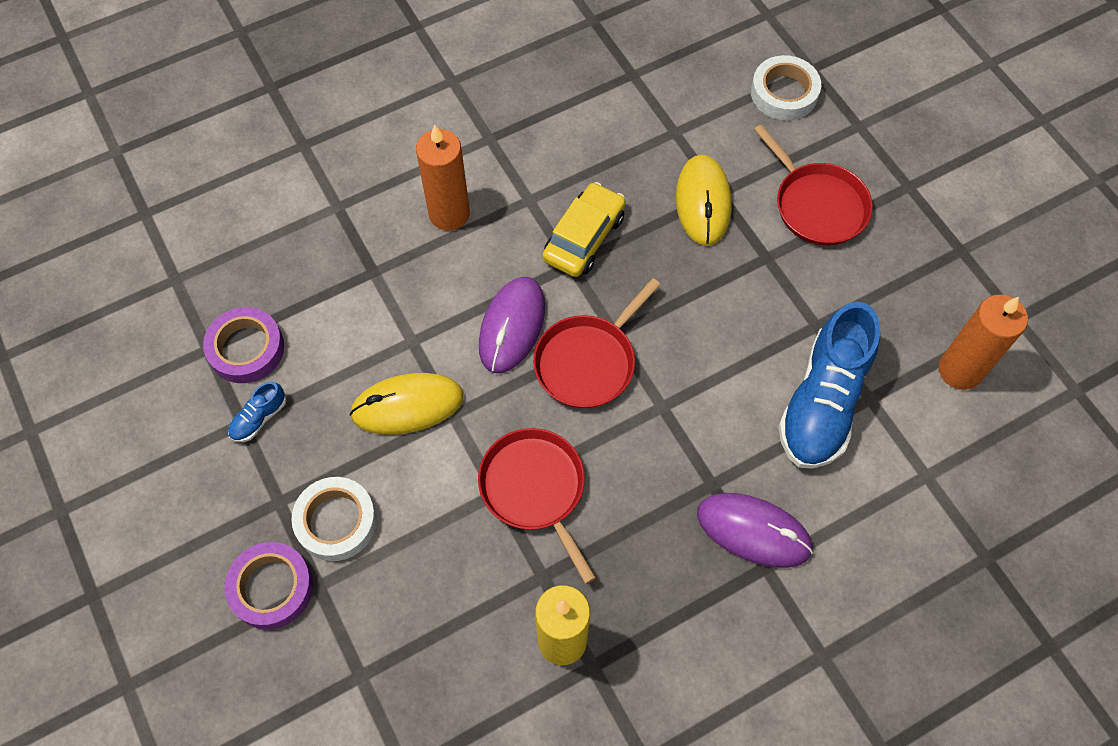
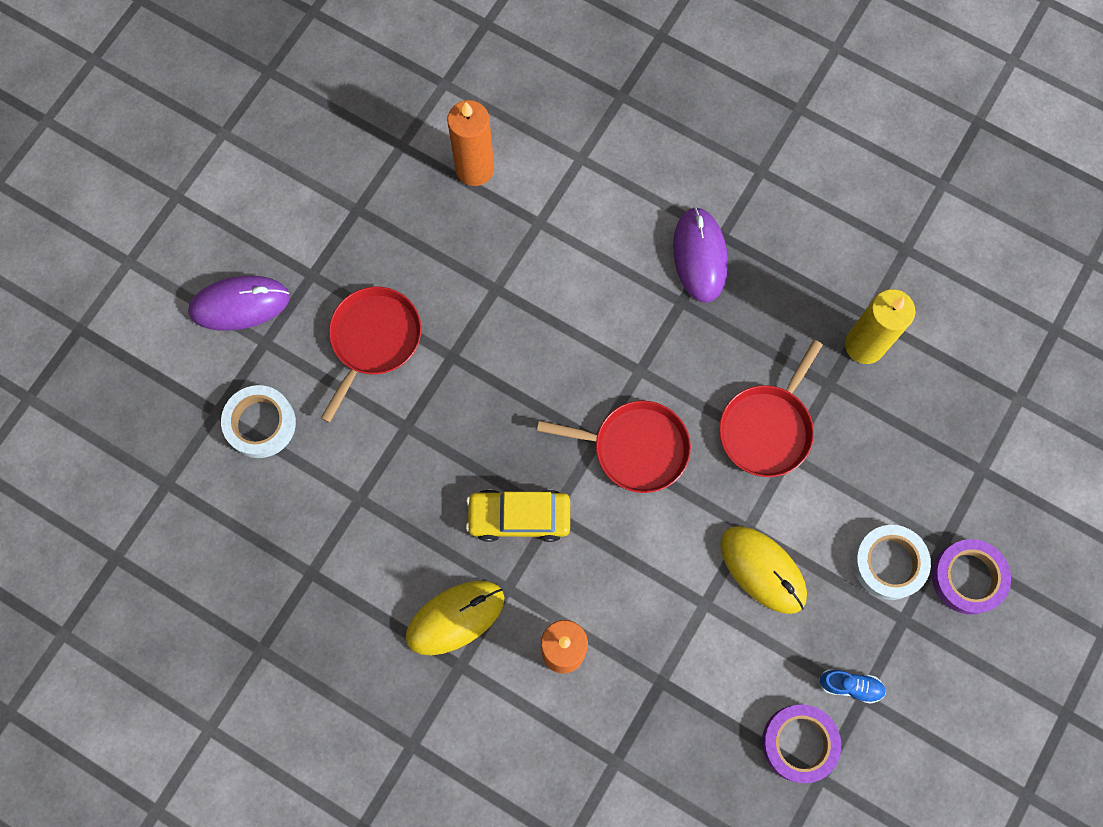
camera: 120 degrees left, 10 degrees up
(512, 326) = (641, 528): purple mouse -> purple mouse (240, 304)
(703, 202) = (424, 435): yellow mouse -> yellow mouse (455, 618)
(822, 402) = (563, 254): blue shoe -> none

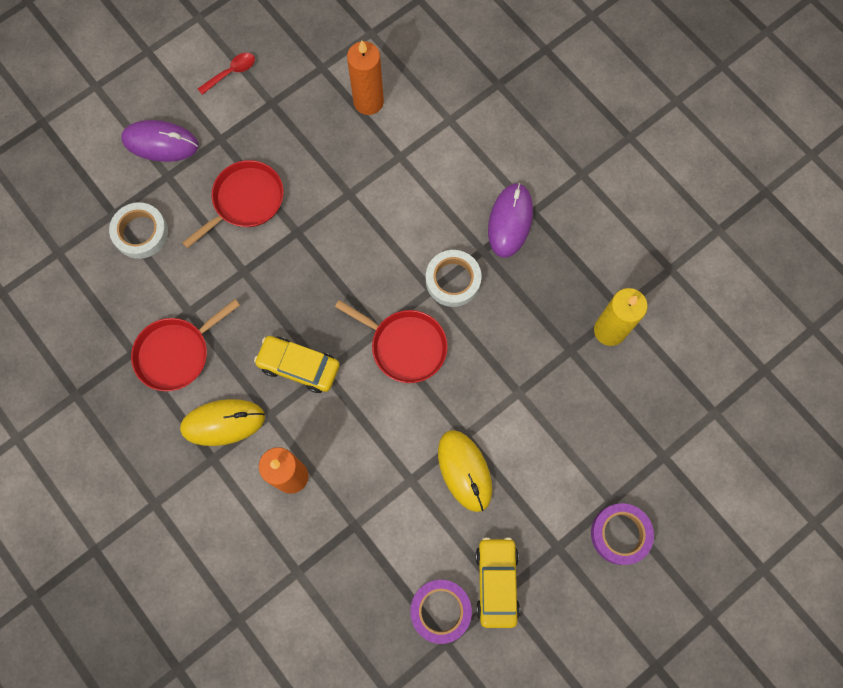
camera: 20 degrees right, 0 degrees up
(292, 188) = (231, 72): none -> red spoon
(767, 428) = (510, 366): red pan -> red pan (176, 353)
(850, 686) = (496, 582): blue shoe -> yellow car
(889, 563) = (563, 501): white tape -> white tape (453, 280)

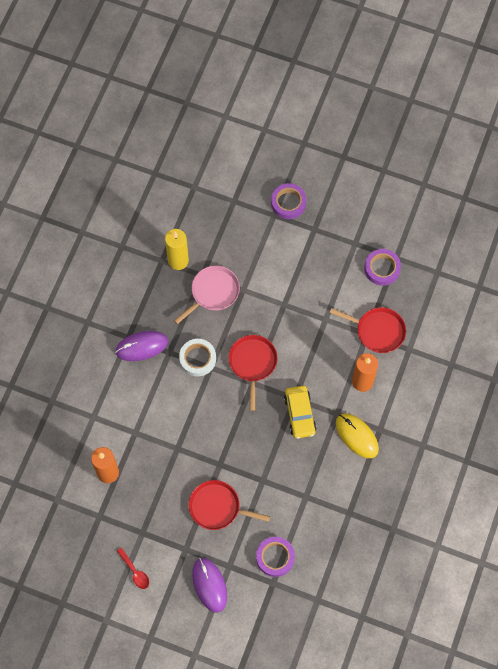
camera: 120 degrees left, 5 degrees down
(141, 233) = (275, 557): white tape -> purple tape
(176, 353) = (334, 487): red pan -> red pan (378, 331)
(231, 72) = (135, 571): red spoon -> red spoon turned 150 degrees counterclockwise
(464, 470) = (303, 295): yellow mouse -> none
(496, 582) = (350, 249): yellow car -> none
(536, 351) = (213, 292): none -> pink pan

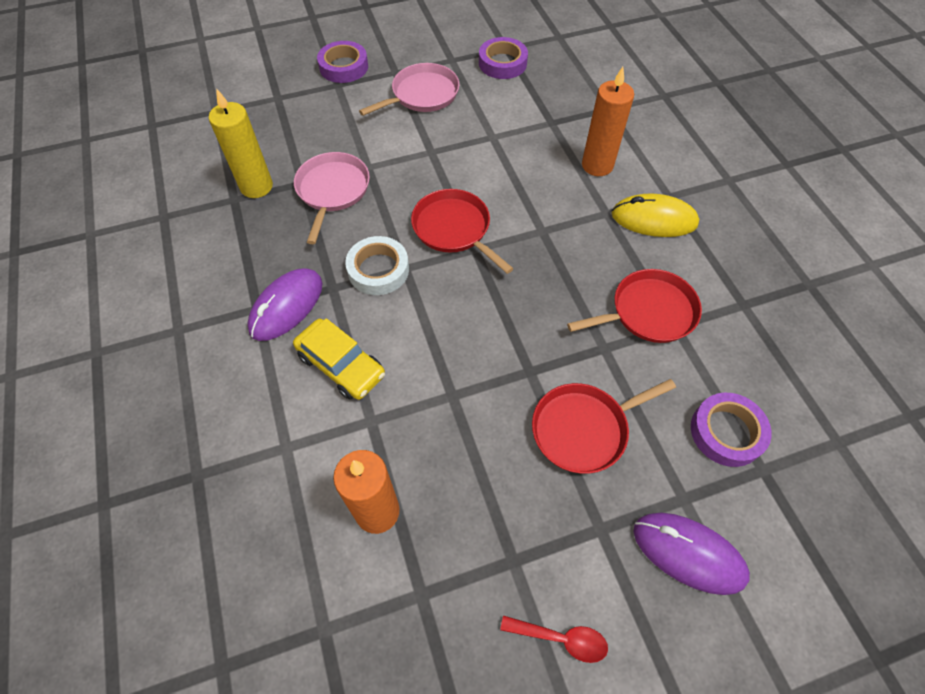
camera: 40 degrees left, 10 degrees down
(299, 414) = (566, 242): yellow car -> yellow car (341, 365)
(314, 259) = (422, 95): none -> pink pan
(378, 331) = (559, 113): red pan -> red pan (649, 312)

